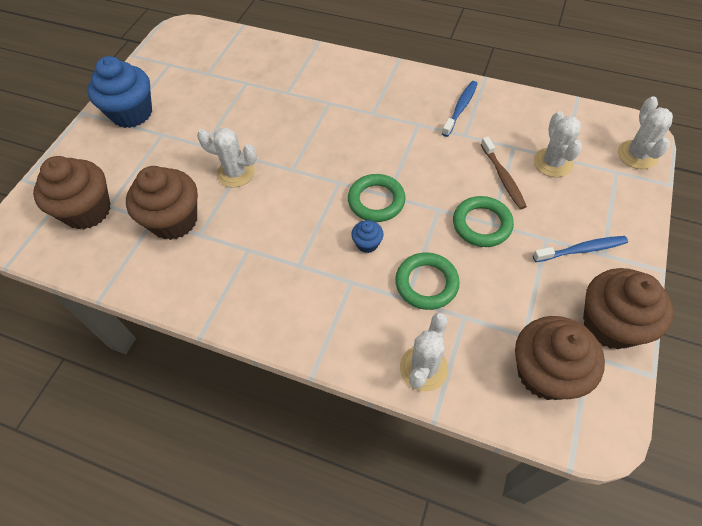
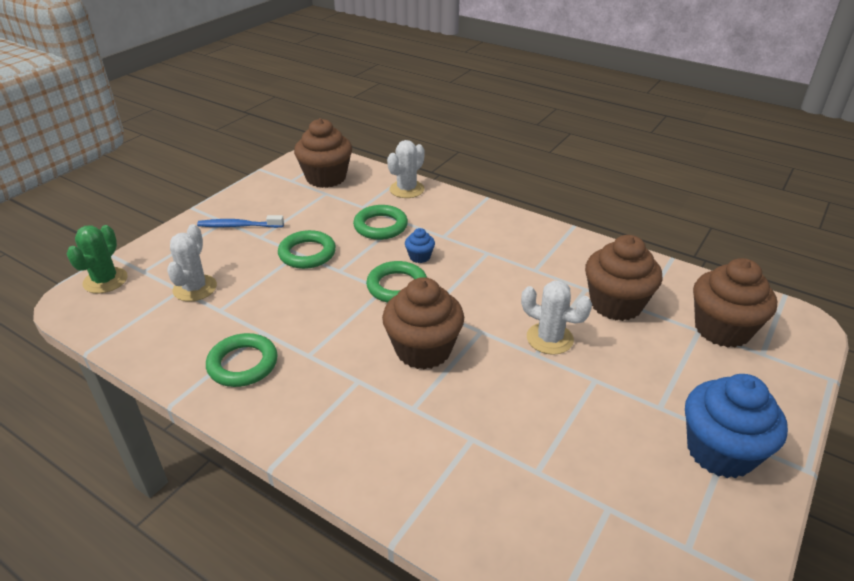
camera: 170 degrees left, 20 degrees down
(460, 108) = (243, 364): blue toothbrush -> green ring
(503, 177) = (256, 285): brown toothbrush -> none
(610, 324) = (261, 189): brown cupcake -> brown cupcake (423, 350)
(637, 155) = (105, 280): white cactus -> green cactus

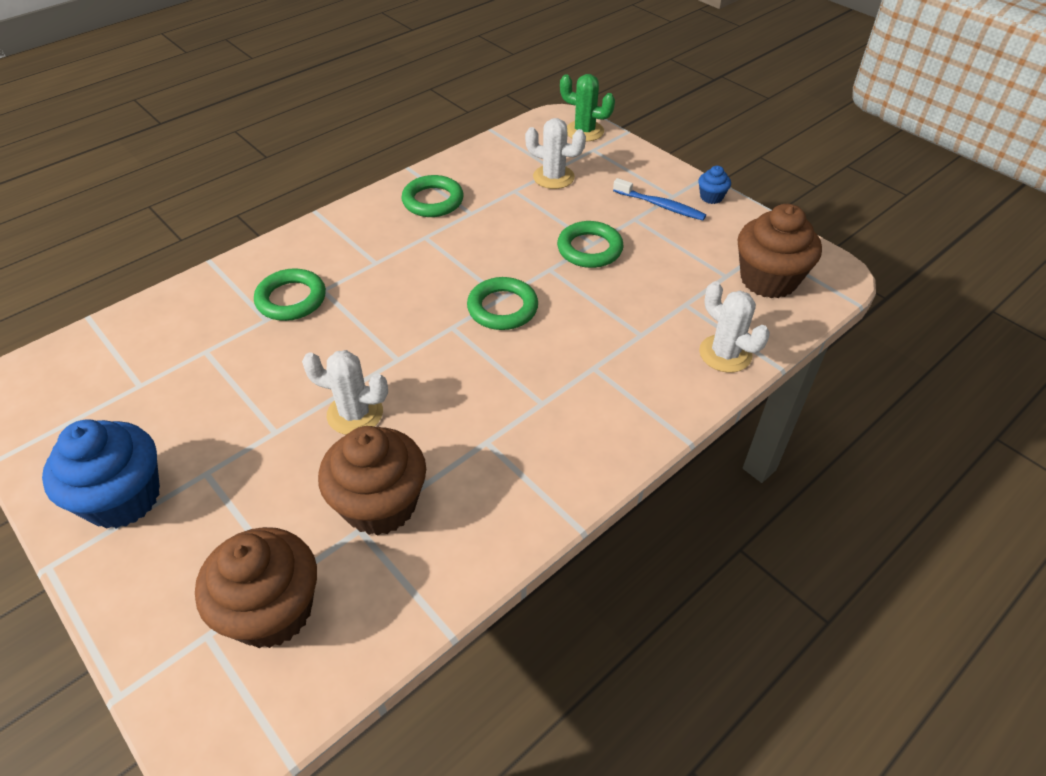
camera: 105 degrees right, 10 degrees up
(239, 226) = (660, 205): blue toothbrush -> blue toothbrush turned 105 degrees clockwise
(380, 226) = (632, 313): green ring -> green ring (291, 299)
(419, 257) = (553, 336): blue cupcake -> blue cupcake (711, 197)
(423, 350) = (392, 310): brown cupcake -> none
(549, 338) = (355, 413): white cactus -> white cactus turned 60 degrees clockwise

